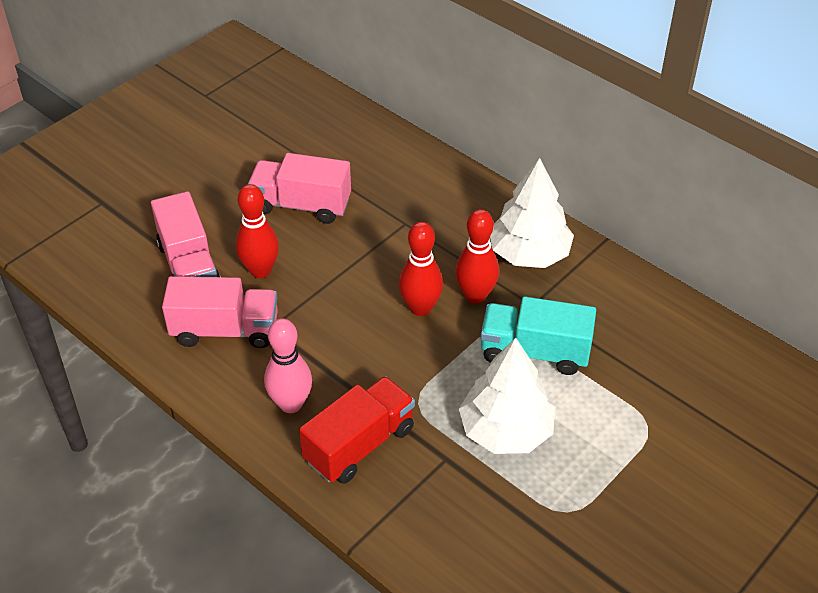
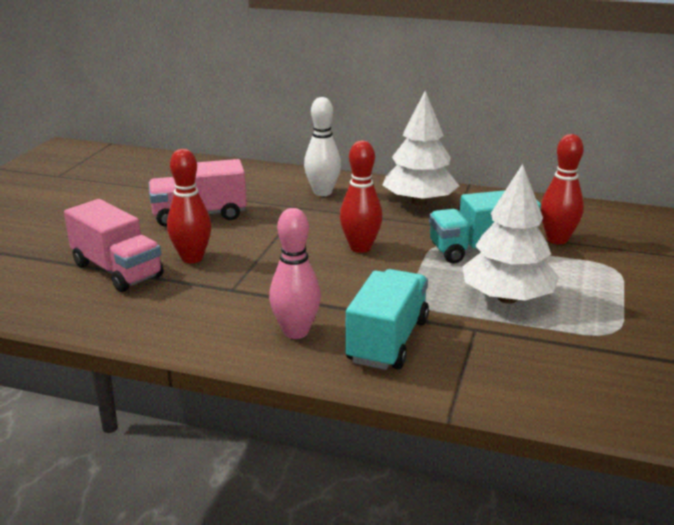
camera: 25 degrees left, 20 degrees down
(225, 330) = (187, 301): pink truck -> none
(359, 445) = (387, 341): red truck -> turquoise truck
(441, 205) = (322, 192): none -> white bowling pin
(475, 295) = (400, 231): red bowling pin -> red bowling pin (557, 239)

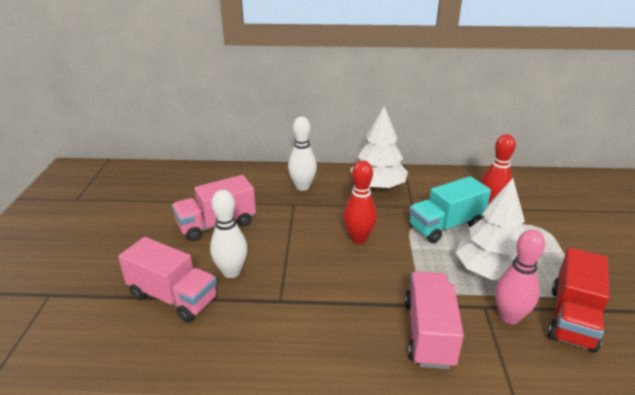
camera: 15 degrees left, 5 degrees up
(192, 258) = (231, 272): red bowling pin -> white bowling pin
(296, 332) = (354, 338): pink bowling pin -> pink bowling pin (509, 317)
(387, 341) = (429, 333): turquoise truck -> pink truck
(583, 355) = (572, 318): none -> red truck

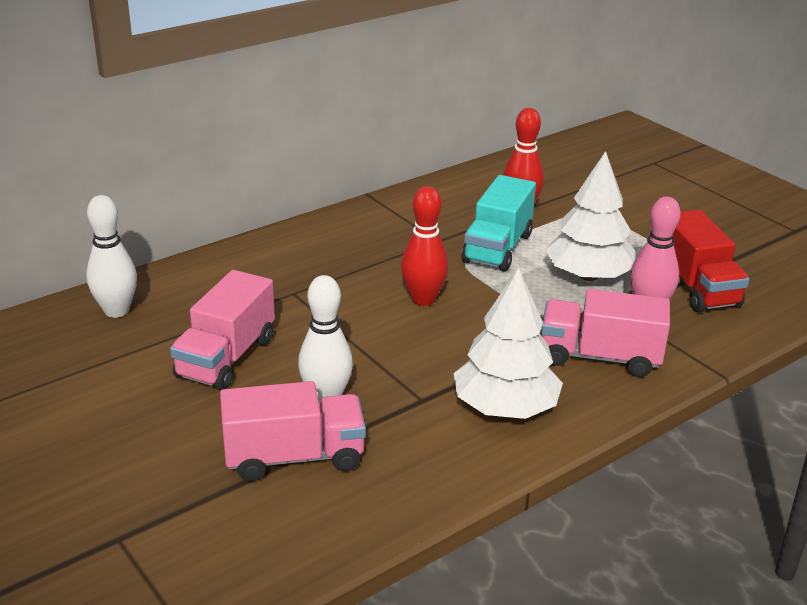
camera: 40 degrees left, 0 degrees up
(302, 187) = (276, 268): white bowling pin -> white bowling pin (116, 311)
(378, 186) = (370, 232): white tree -> white tree (505, 407)
(429, 333) = (599, 357): pink truck -> pink truck turned 45 degrees counterclockwise

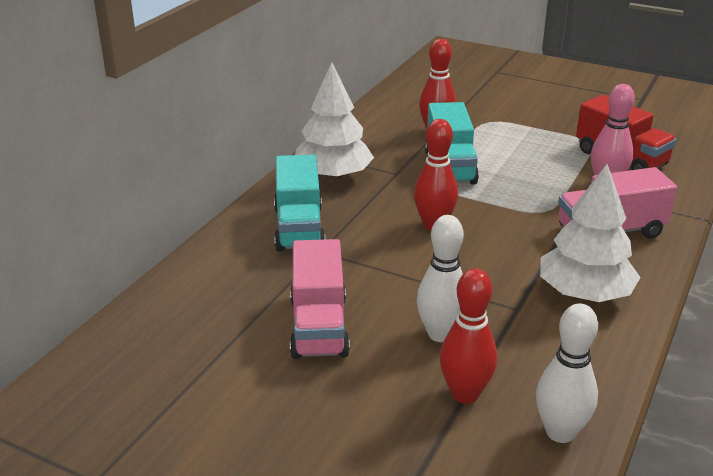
camera: 25 degrees left, 0 degrees up
(116, 311) = (172, 316): white bowling pin -> white bowling pin (560, 432)
(294, 266) = (299, 228): none -> turquoise truck
(294, 457) = (465, 394): pink truck -> red bowling pin
(588, 276) = (538, 170): white tree -> white tree (333, 175)

